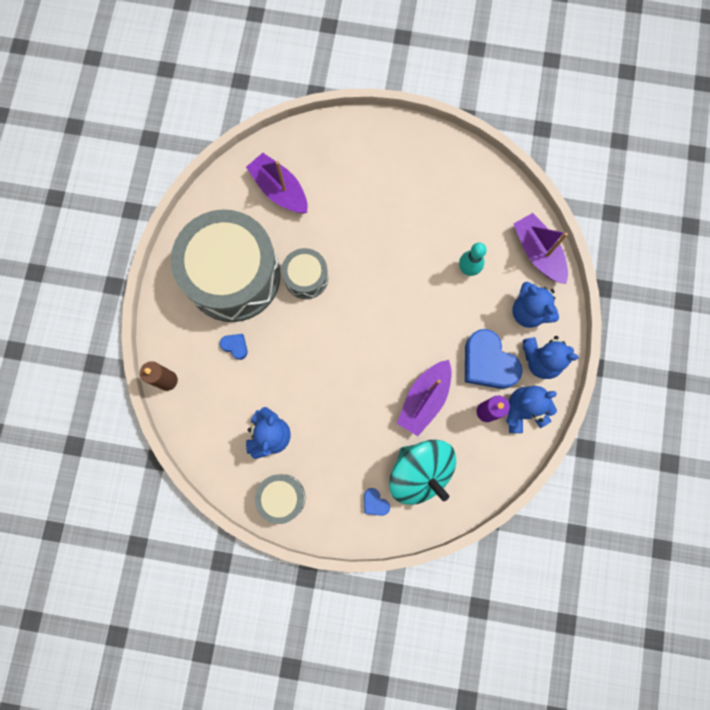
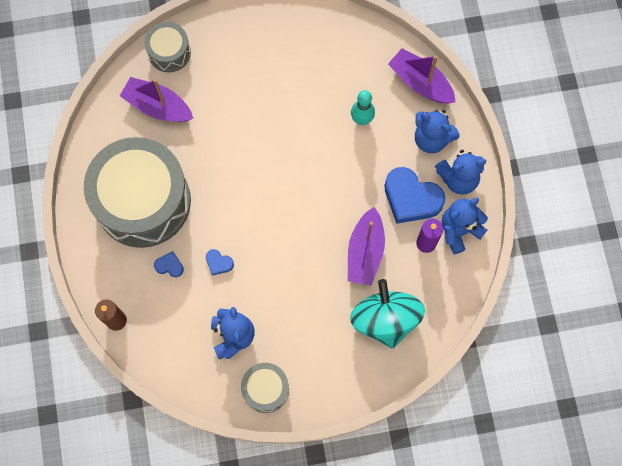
camera: 20 degrees left, 5 degrees down
(306, 277) = (213, 179): grey drum -> grey drum (169, 52)
(375, 503) = (354, 362): blue heart -> blue heart (219, 263)
(420, 472) = (385, 319): turquoise spinning top -> turquoise spinning top turned 135 degrees counterclockwise

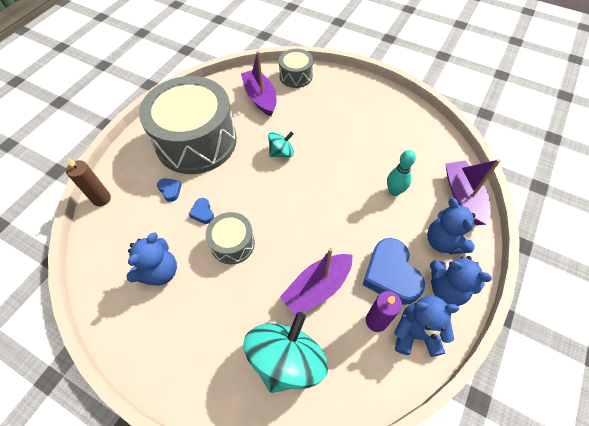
camera: 40 degrees right, 15 degrees down
(233, 153) = (281, 152): none -> turquoise spinning top
(265, 389) = (139, 334): grey drum -> grey drum (232, 244)

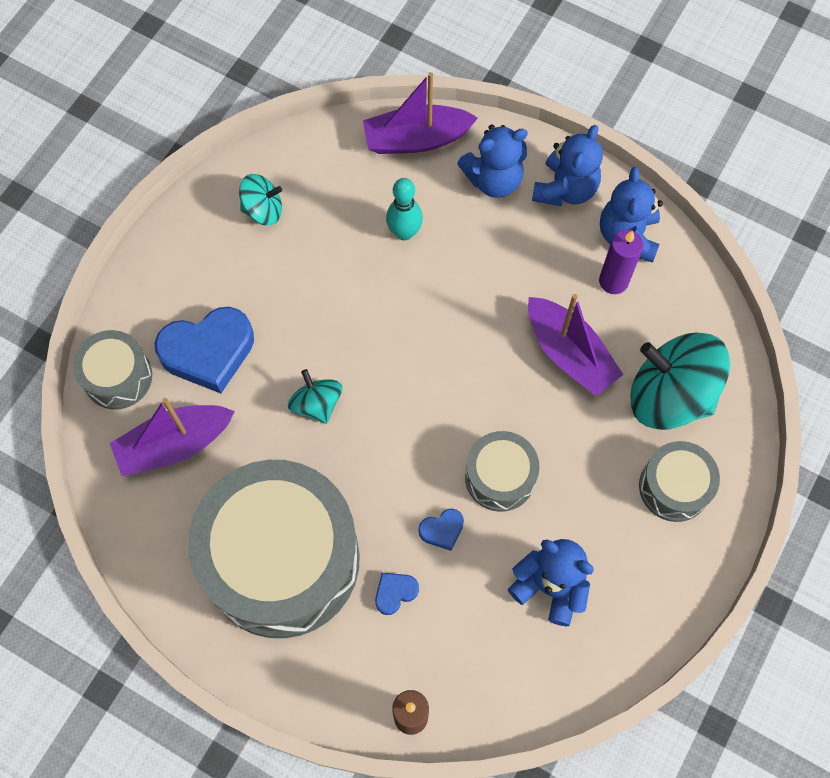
camera: 90 degrees left, 10 degrees up
(216, 358) = (674, 487): none -> grey drum
(391, 274) = (546, 255): blue heart -> blue heart (208, 352)
(397, 124) = (263, 210): none -> turquoise spinning top

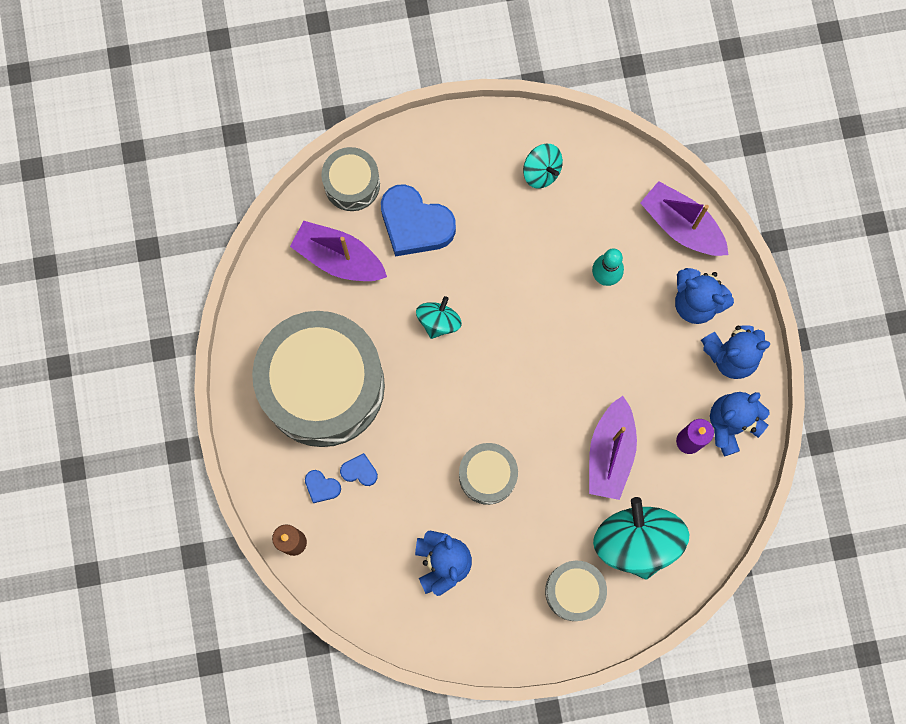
camera: 50 degrees right, 10 degrees up
(442, 530) = (422, 467): blue heart -> blue heart (322, 487)

